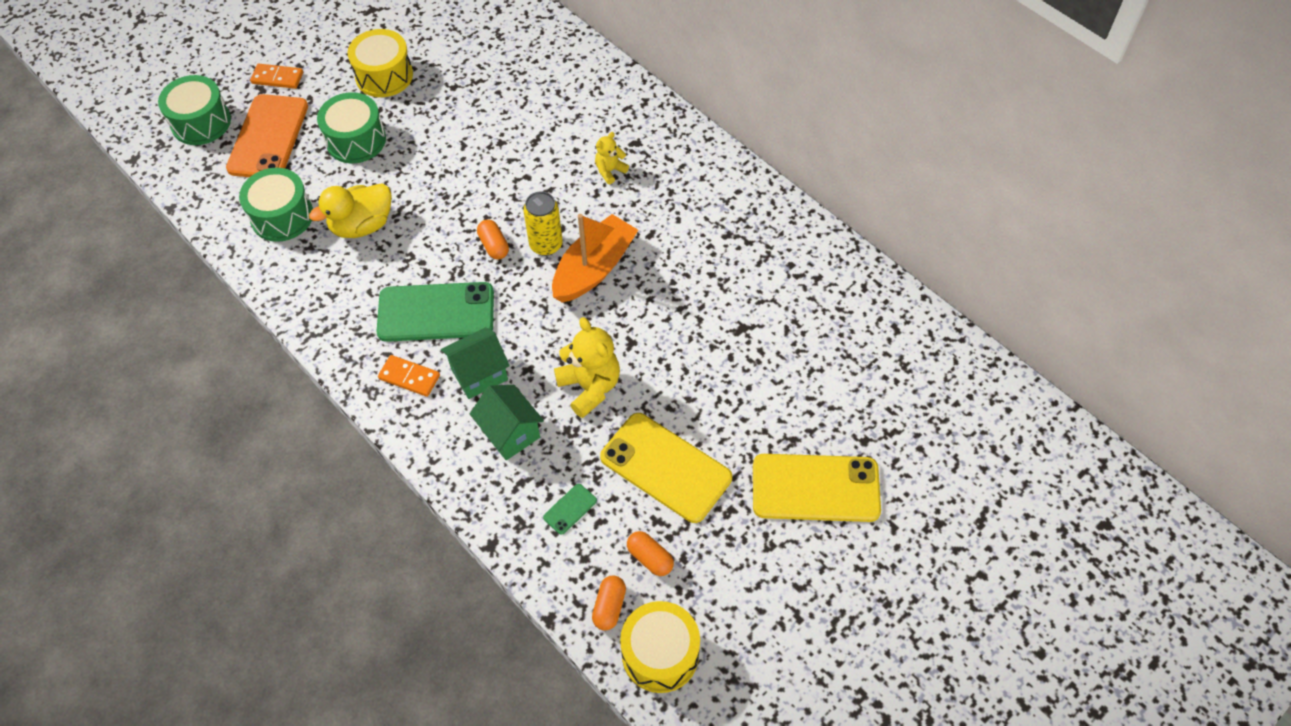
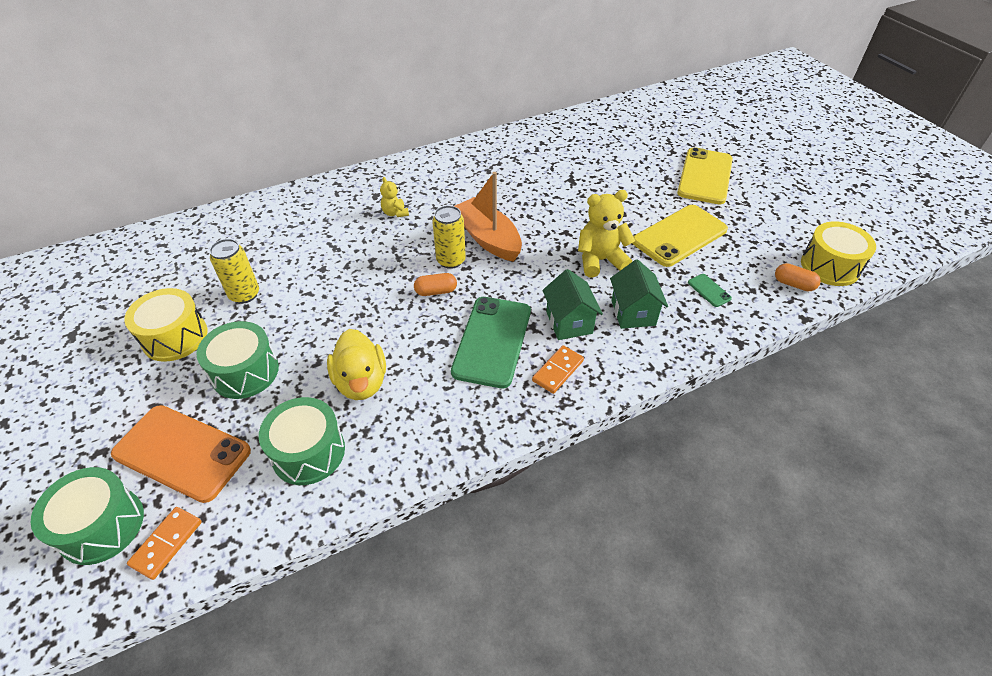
camera: 75 degrees left, 10 degrees down
(277, 78) = (97, 433): orange domino -> orange domino (167, 543)
(448, 99) = (244, 294): none -> yellow can
(510, 433) = (633, 313): green house -> green house turned 75 degrees counterclockwise
(650, 558) = (753, 257): orange capsule -> none

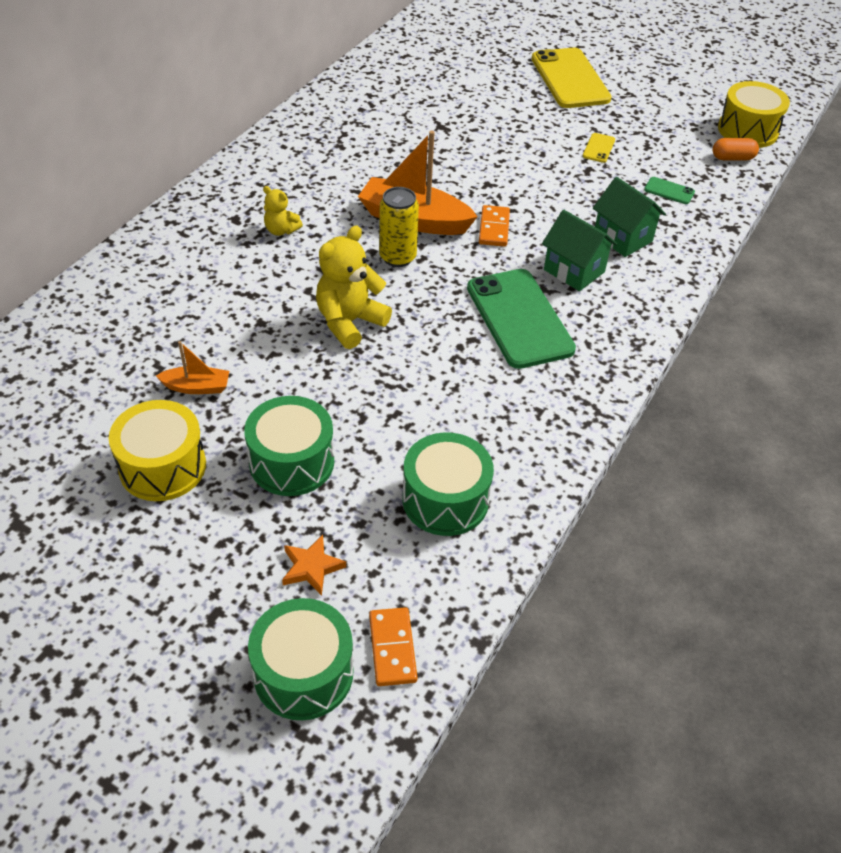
camera: 35 degrees left, 0 degrees up
(182, 453) = (311, 567): orange phone -> orange star
(244, 294) = (197, 387): yellow can -> orange boat
(361, 382) = (429, 413): yellow duck -> none
(436, 291) = (414, 295): orange capsule -> none
(557, 371) = (605, 319): orange domino -> orange domino (494, 228)
(600, 260) = (548, 200): yellow teddy bear -> yellow teddy bear (349, 322)
(679, 236) = (598, 148): yellow phone -> yellow phone, size x0.41

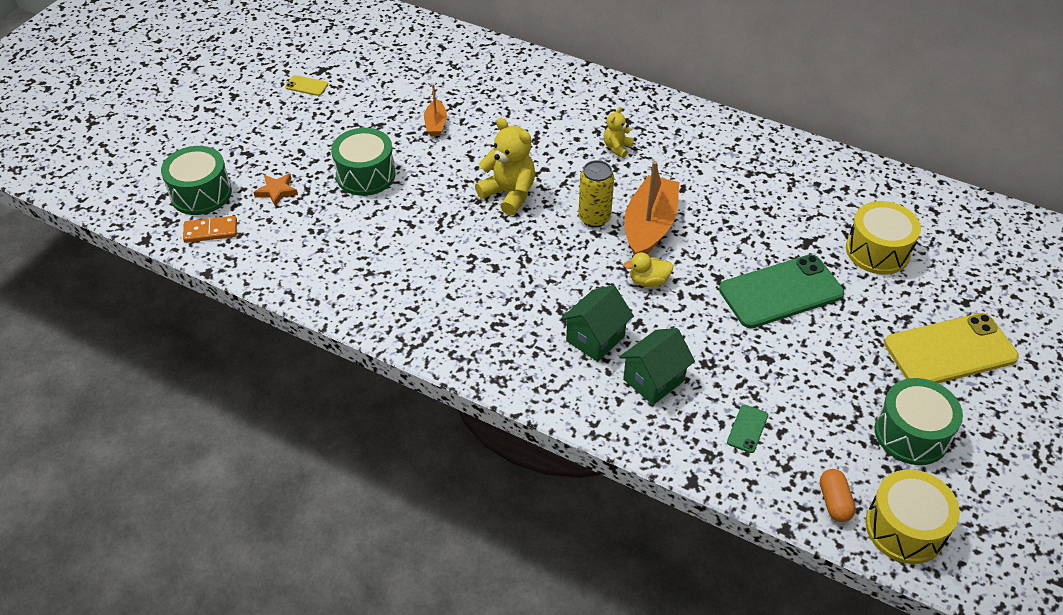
camera: 90 degrees right, 0 degrees up
(162, 466) = (364, 118): yellow drum -> yellow drum (877, 251)
(445, 500) = (327, 253): green drum -> green drum (911, 434)
(494, 228) = (648, 281): orange domino -> yellow duck
(519, 318) = (524, 298): green phone -> green phone (781, 292)
(598, 148) = (811, 370): yellow phone -> yellow phone (306, 86)

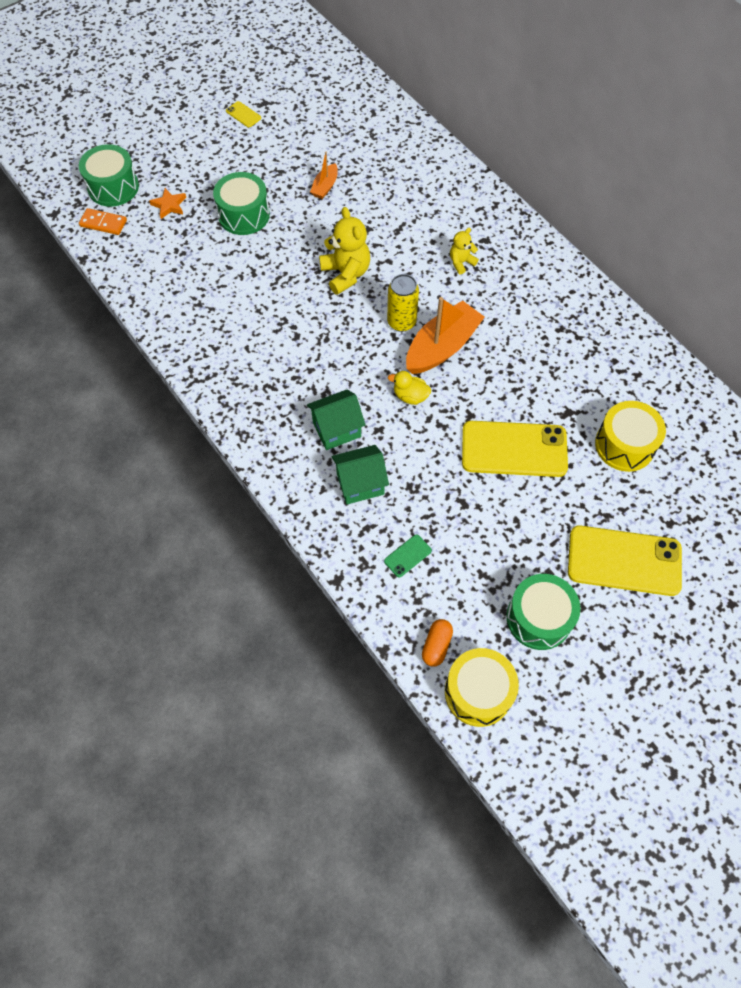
camera: 25 degrees right, 15 degrees up
(781, 292) = (514, 449): green phone -> yellow phone

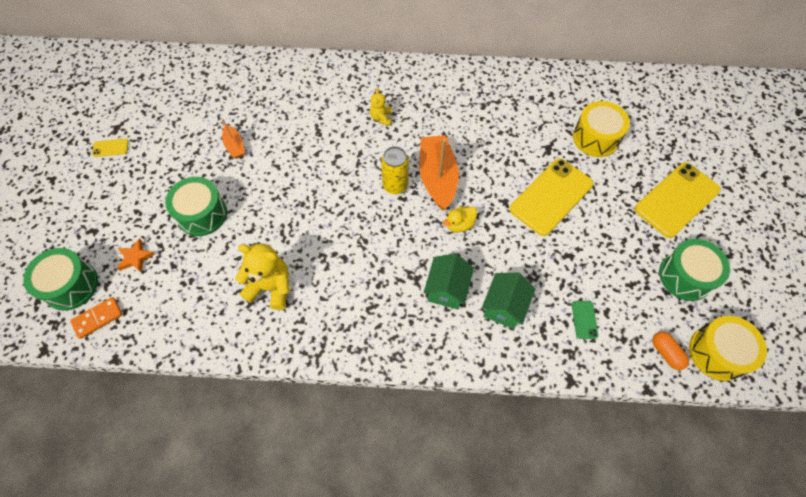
camera: 50 degrees left, 0 degrees up
(346, 274) = (322, 188): yellow teddy bear -> yellow teddy bear (271, 287)

